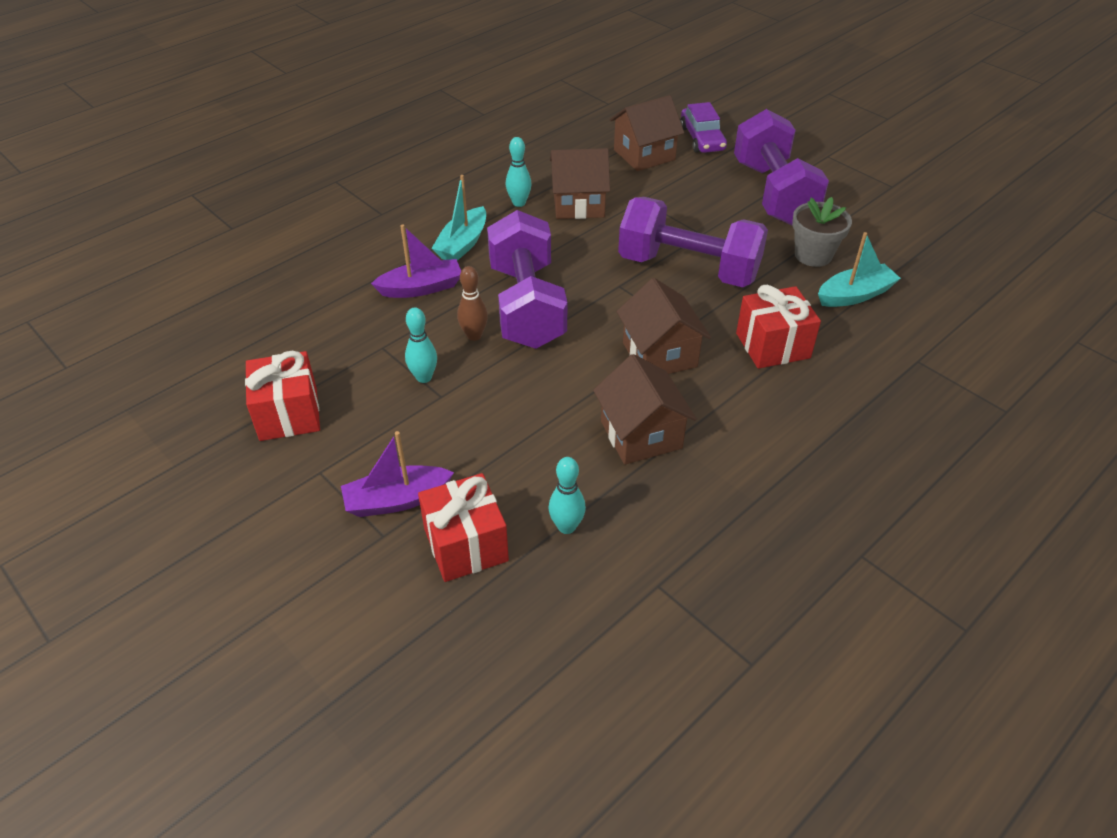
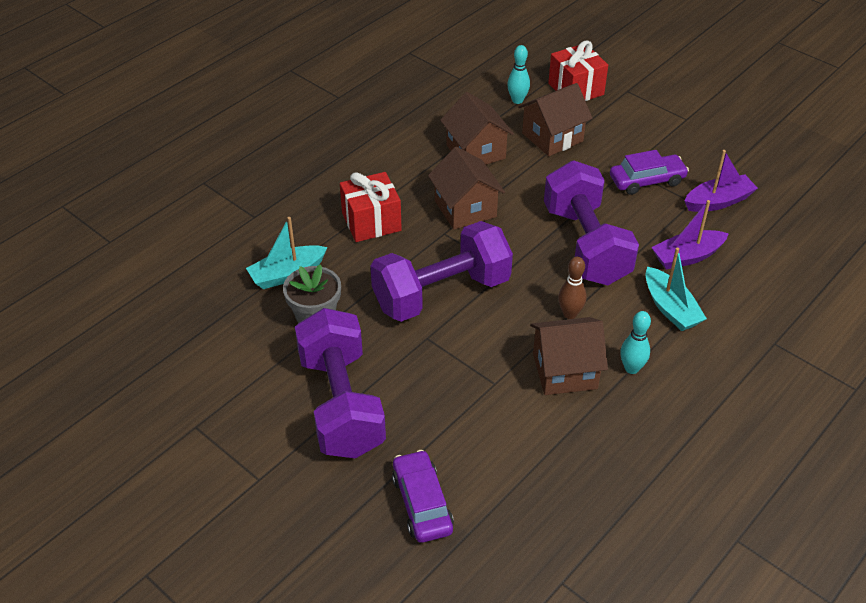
camera: 175 degrees right, 0 degrees up
(288, 414) = (731, 150): red gift -> none
(396, 500) = (628, 107): purple boat -> purple boat (718, 201)
(424, 377) = (647, 181): turquoise bowling pin -> purple car
(462, 244) = (670, 308): turquoise boat -> turquoise boat turned 135 degrees clockwise
(474, 335) = (621, 215): brown bowling pin -> brown bowling pin (570, 314)
(644, 155) = (498, 463): brown house -> brown house (552, 137)
(688, 268) = (441, 293): purple dumbbell -> purple dumbbell turned 45 degrees counterclockwise

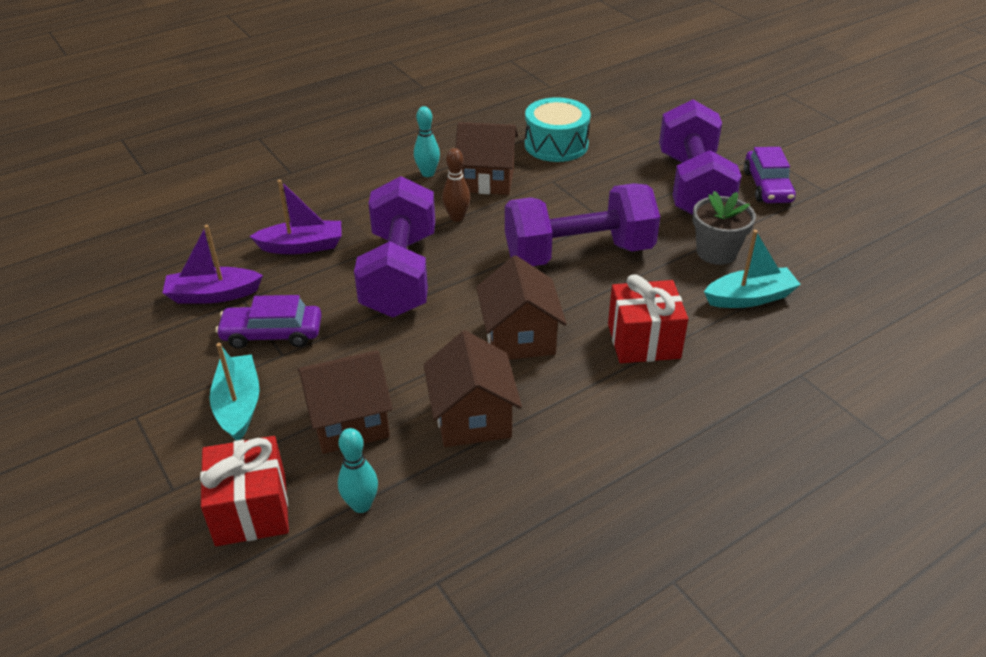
camera: 165 degrees left, 5 degrees down
(422, 503) = (634, 127): purple car -> purple car (767, 186)
(510, 446) = (556, 145): none -> turquoise drum
(670, 308) = (358, 208): turquoise boat -> turquoise boat (239, 405)

